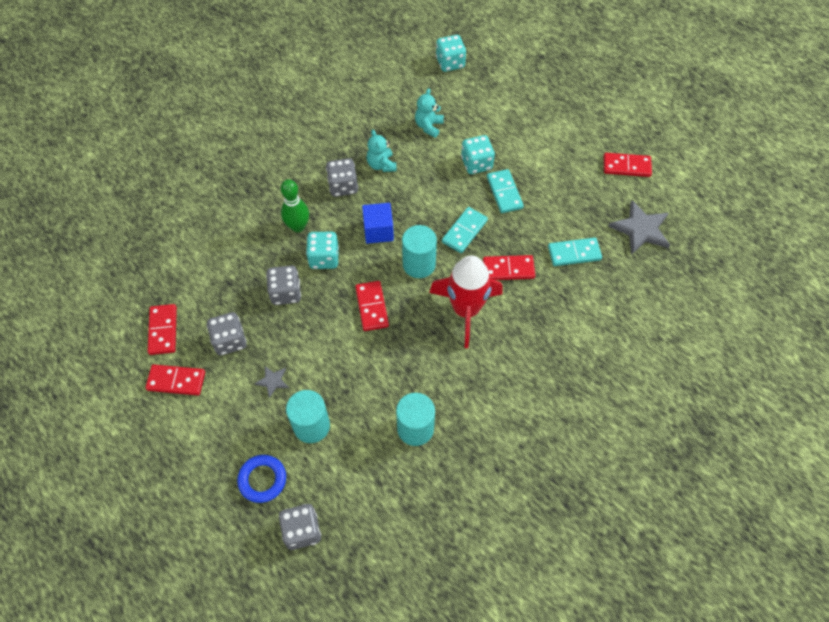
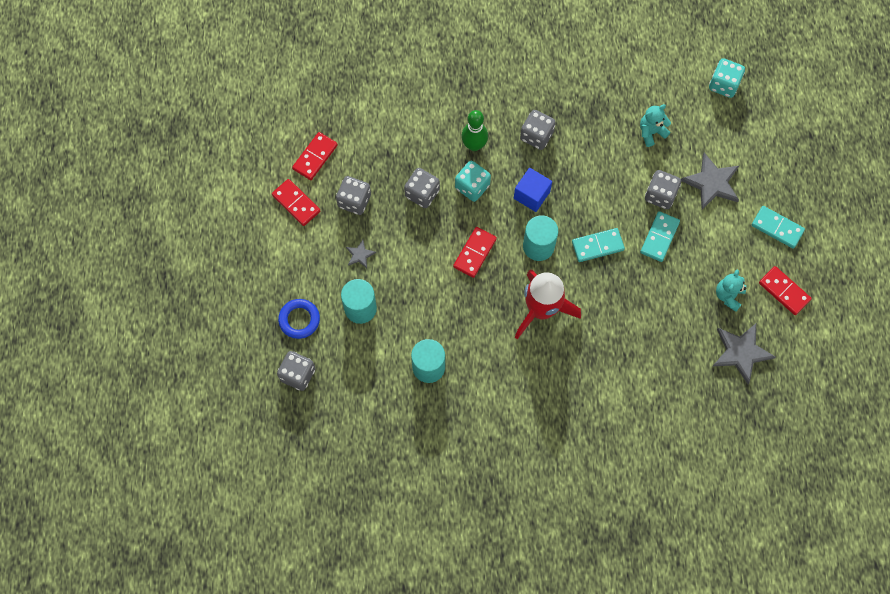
camera: 40 degrees right, 10 degrees up
(381, 165) = (582, 139): turquoise teddy bear -> turquoise teddy bear (728, 295)
(476, 163) = (660, 195): turquoise dice -> grey dice
(505, 130) = (712, 183): none -> grey star
(508, 269) = (603, 302): red domino -> none
(574, 253) = (667, 330): turquoise domino -> turquoise domino (777, 228)

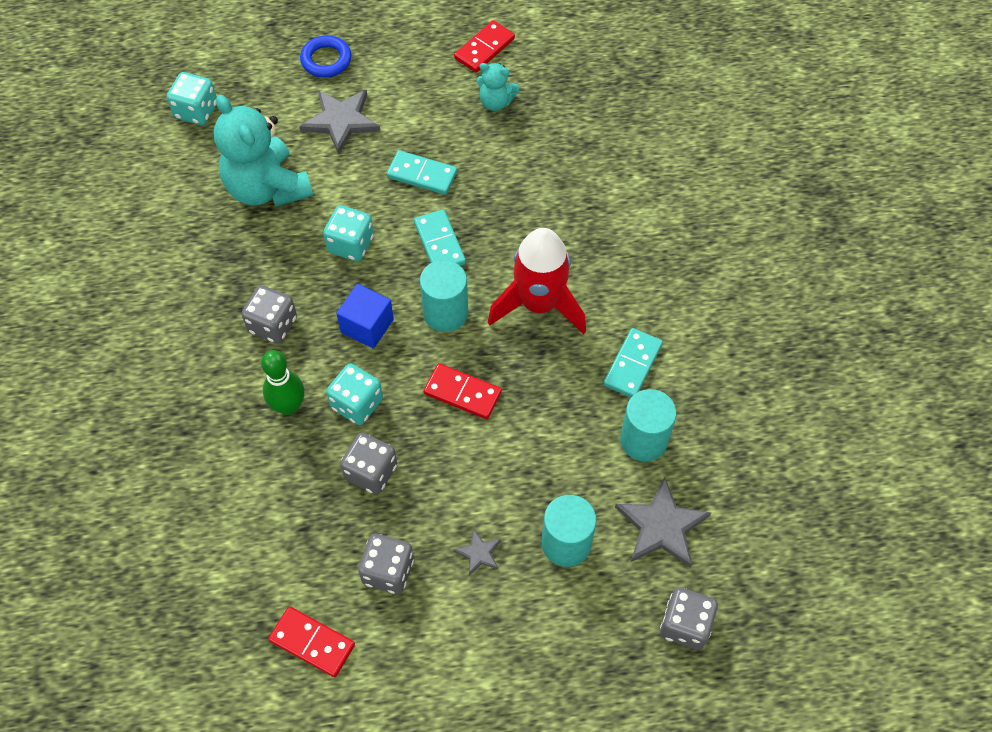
camera: 95 degrees left, 10 degrees down
(296, 203) = (397, 664): red domino -> none
(299, 320) = (596, 634): blue ring -> blue ring (326, 60)
(599, 186) = (351, 244): none -> turquoise dice
(651, 132) = (267, 188): turquoise teddy bear -> turquoise teddy bear, size x2.01
(660, 195) = (361, 175): grey dice -> none
(741, 352) = (569, 89): grey star -> grey star (661, 526)
(777, 228) = (401, 55): turquoise domino -> turquoise domino (632, 365)

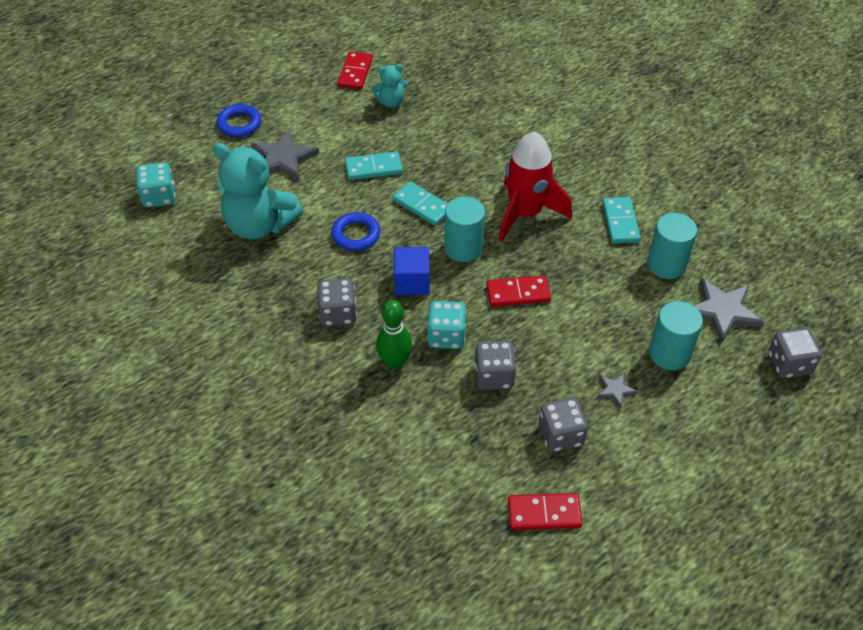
camera: 30 degrees left, 10 degrees down
(351, 244) = (356, 234): turquoise dice -> blue ring

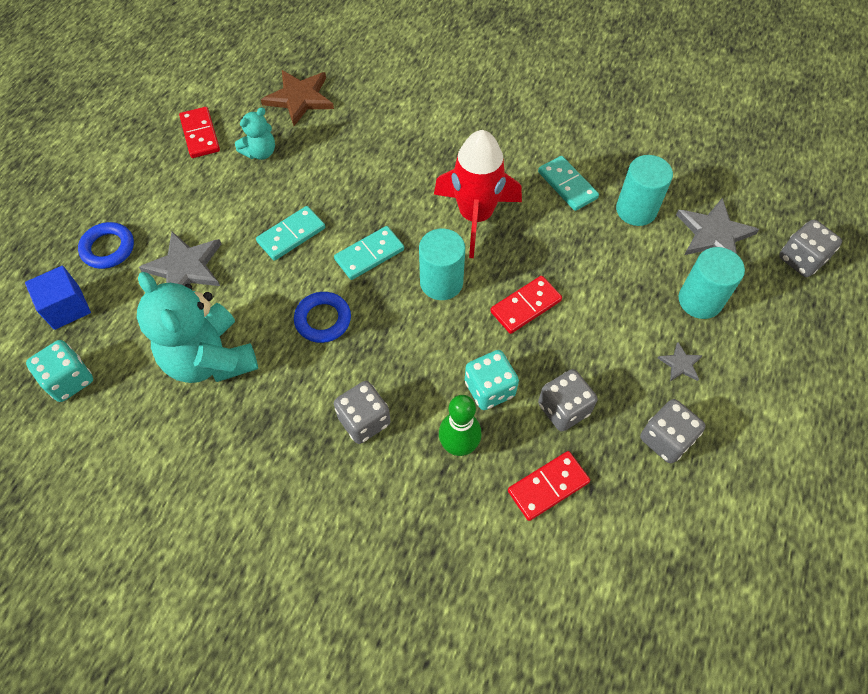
camera: 30 degrees left, 10 degrees up
(259, 225) = (210, 359): turquoise teddy bear -> turquoise teddy bear turned 60 degrees clockwise
(412, 282) = (415, 345): blue cube -> blue cube (67, 307)
(422, 206) = (369, 255): turquoise domino -> turquoise domino turned 45 degrees counterclockwise
(448, 75) = (299, 98): none -> brown star
(544, 513) = (708, 532): red domino -> red domino (548, 487)

